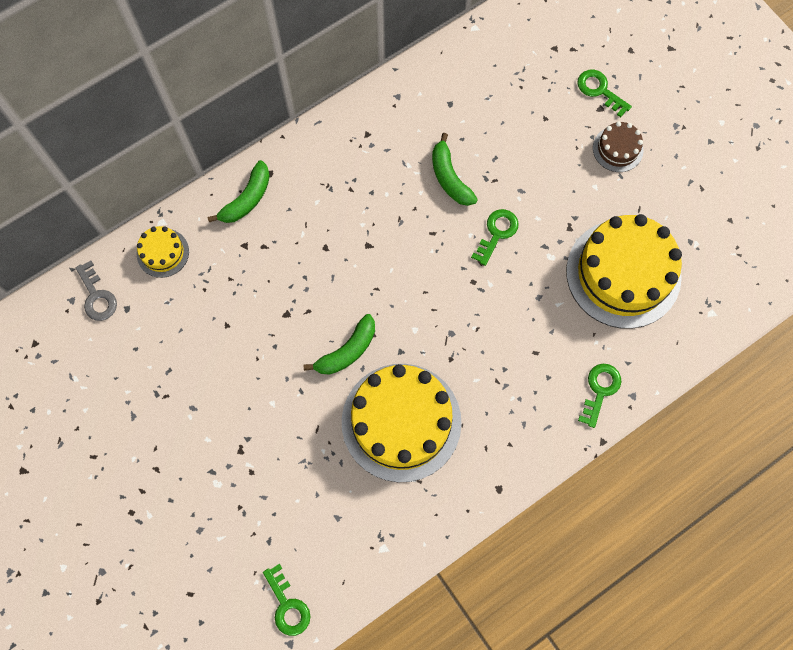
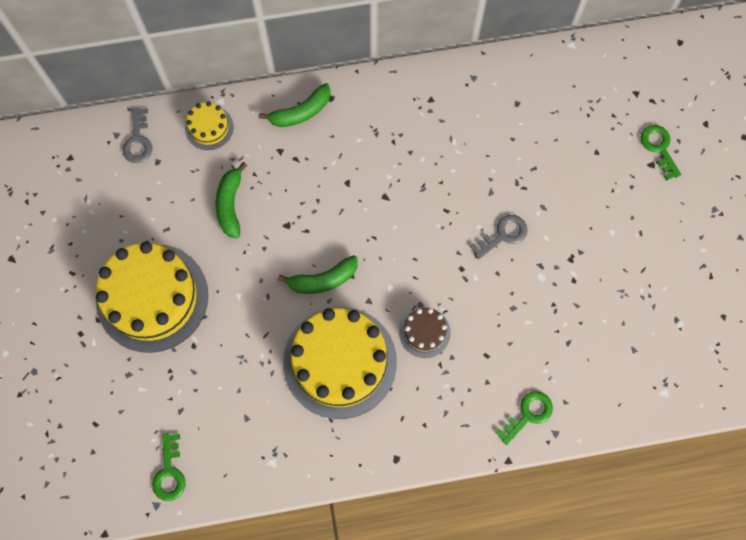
camera: 25 degrees right, 0 degrees up
(449, 177) = (485, 168): green banana -> green banana (230, 204)
(497, 233) = (503, 235): green key -> grey key
(617, 149) = (650, 207): brown cake -> brown cake (424, 332)
(623, 273) = (600, 321): yellow cake -> yellow cake (152, 297)

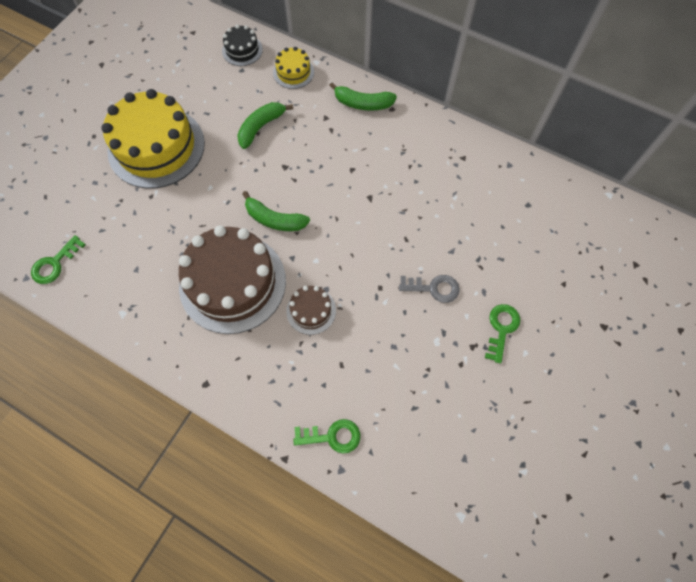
camera: 40 degrees right, 5 degrees down
(138, 141) = (242, 50): grey key -> black cake
(340, 362) = (232, 283): yellow cake -> brown cake
(659, 148) = (621, 319): green key -> green key (501, 328)

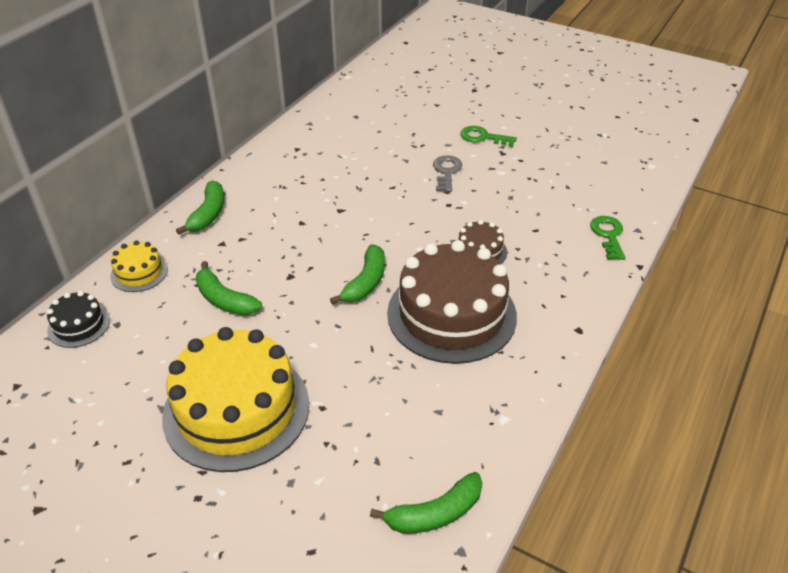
camera: 90 degrees left, 25 degrees down
(55, 264) = (435, 513): green key -> green banana

